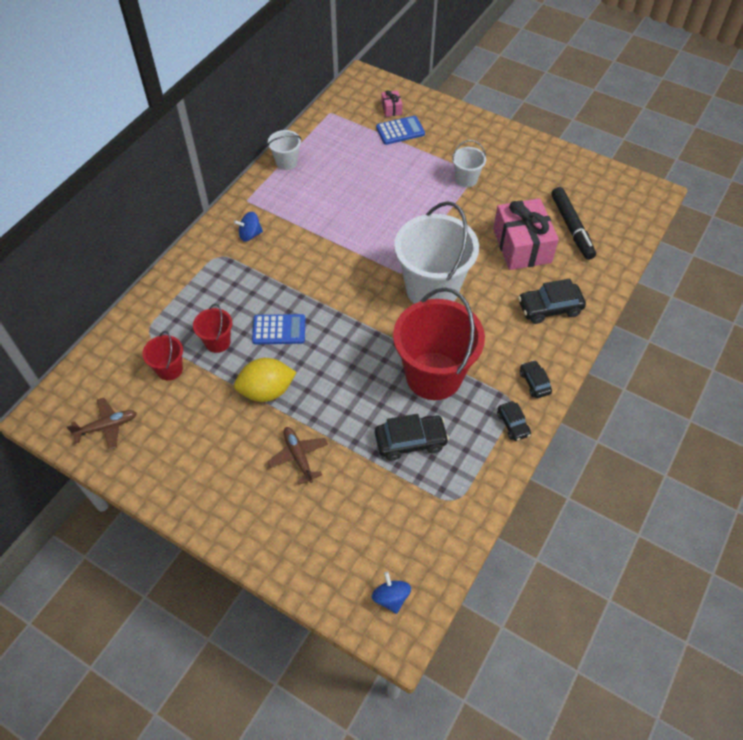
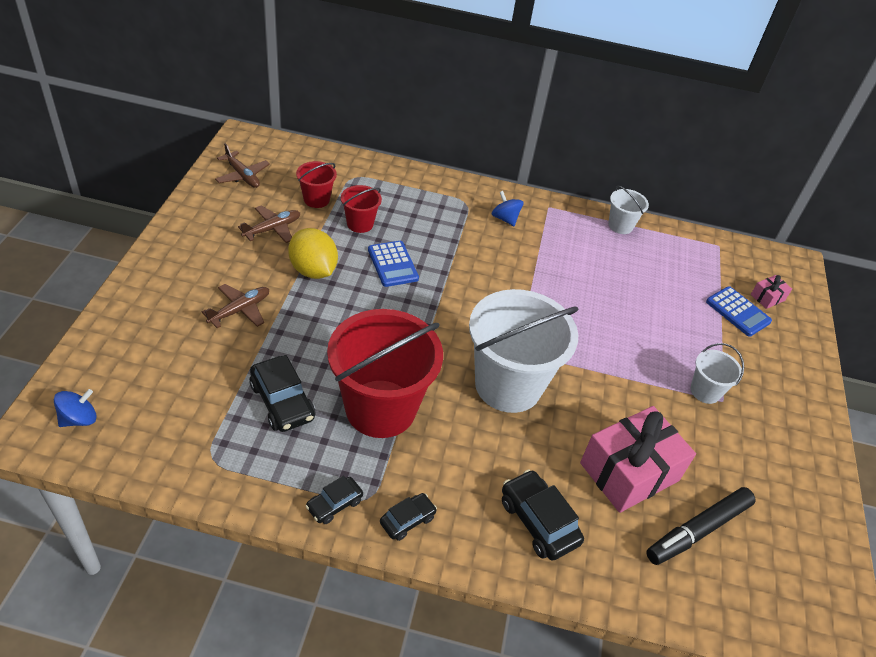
camera: 65 degrees right, 10 degrees down
(199, 413) = (272, 229): none -> brown plane

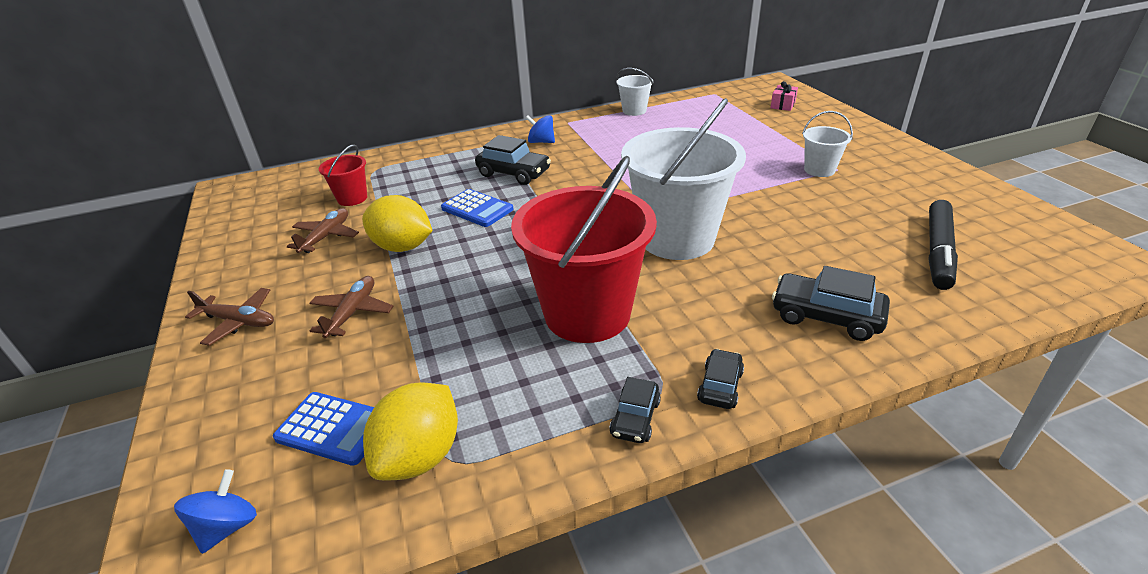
camera: 25 degrees left, 10 degrees down
(198, 443) = (420, 456): none -> yellow lemon
(242, 176) = (253, 213): brown plane -> brown plane (239, 322)
(282, 402) = (481, 363): black car -> black car (514, 173)
(360, 224) = (414, 196): red bucket -> none
(629, 472) = (841, 243): pink gift -> none
(738, 312) = (776, 120): blue calculator -> blue calculator (333, 429)

